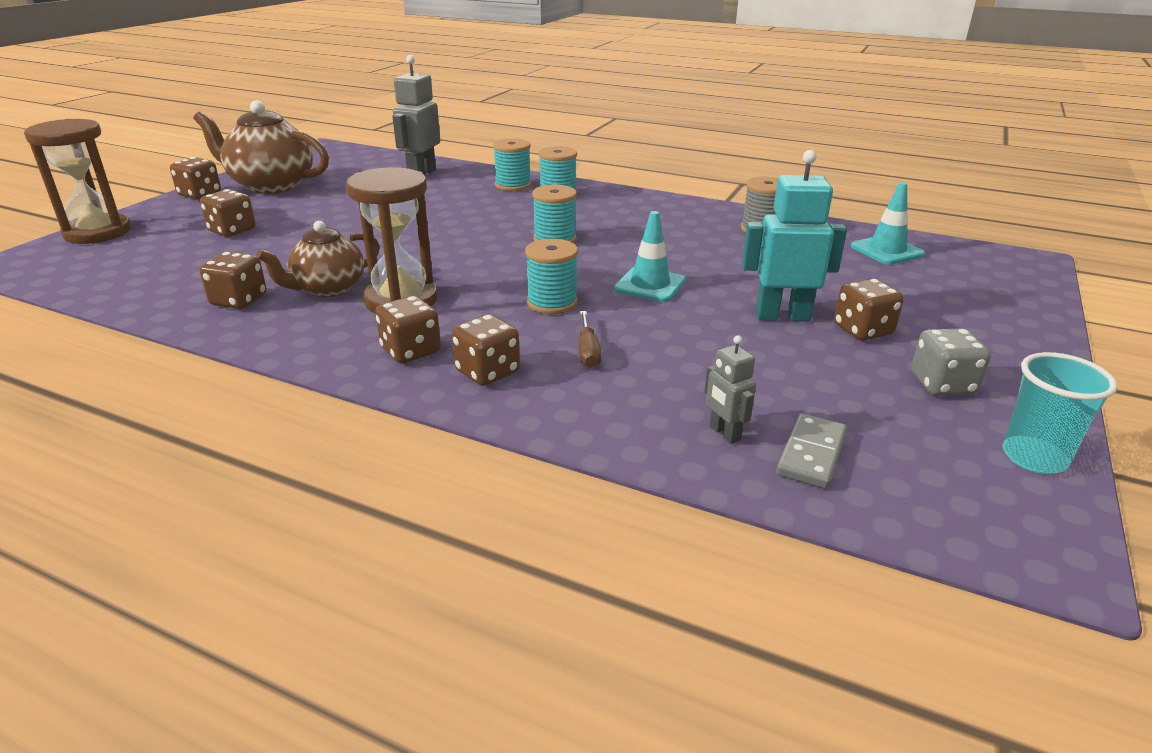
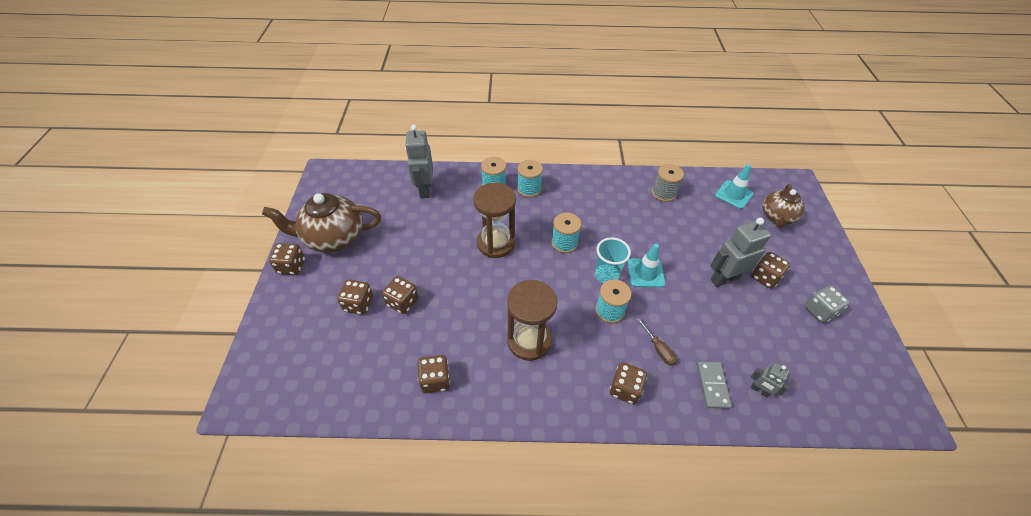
camera: 25 degrees left, 20 degrees up
(98, 232) = (264, 341): brown hourglass -> brown hourglass (496, 243)
(328, 288) = (478, 346): brown teapot -> brown teapot (777, 217)
(411, 351) = (573, 388): brown dice -> brown dice (402, 302)
(782, 316) = (724, 278): turquoise robot -> grey robot
(811, 454) = (801, 389): grey domino -> grey domino (712, 385)
(1034, 457) = (878, 352): turquoise cup -> turquoise cup (606, 275)

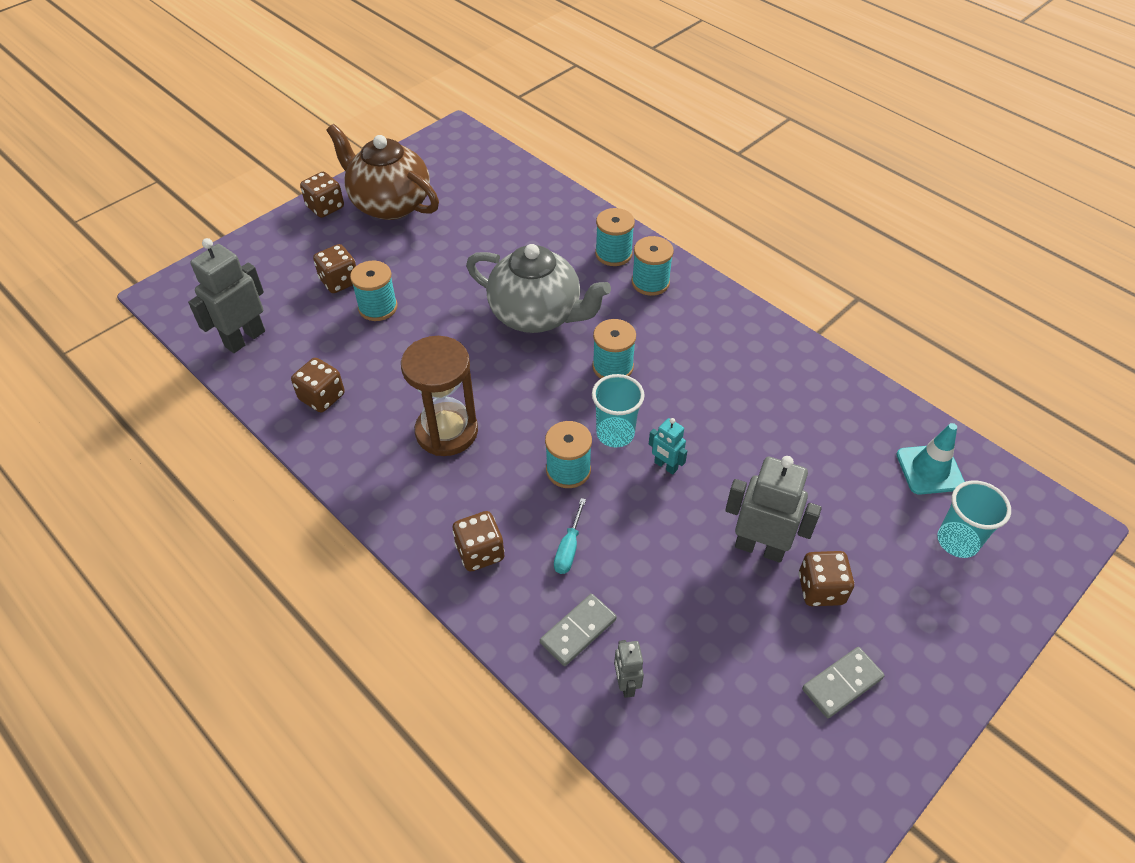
camera: 45 degrees right, 0 degrees up
(402, 302) = (378, 307): brown dice -> turquoise spool
(424, 189) = (533, 210): grey robot -> grey robot (244, 338)
(496, 243) = (536, 315): brown hourglass -> grey teapot
(645, 273) = (665, 466): turquoise traffic cone -> turquoise robot
(659, 349) = (568, 549): brown screwdriver -> turquoise screwdriver
(663, 193) = (822, 399): grey spool -> none
(777, 217) = (957, 541): brown teapot -> turquoise cup
(819, 311) = (842, 683): grey dice -> grey domino

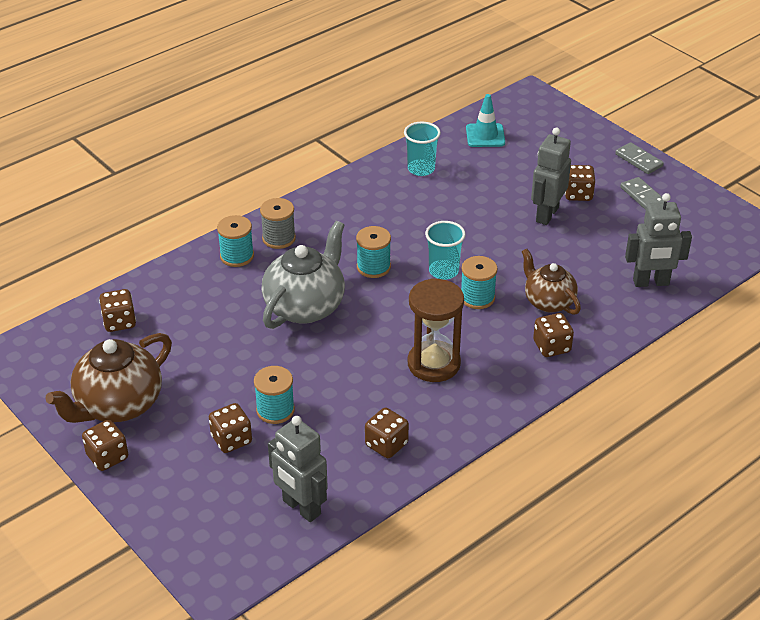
camera: 85 degrees left, 10 degrees down
(502, 188) = (119, 322): none -> brown dice
(568, 549) = (548, 302): turquoise screwdriver -> brown teapot
(578, 631) = (614, 301): grey domino -> grey domino (639, 160)
(626, 684) = (651, 282): grey robot -> grey robot, size x1.90
(650, 282) = (279, 238): turquoise spool -> grey spool
(665, 466) = (476, 249): turquoise robot -> none
(957, 541) = (541, 136): turquoise cup -> turquoise cup (421, 169)

